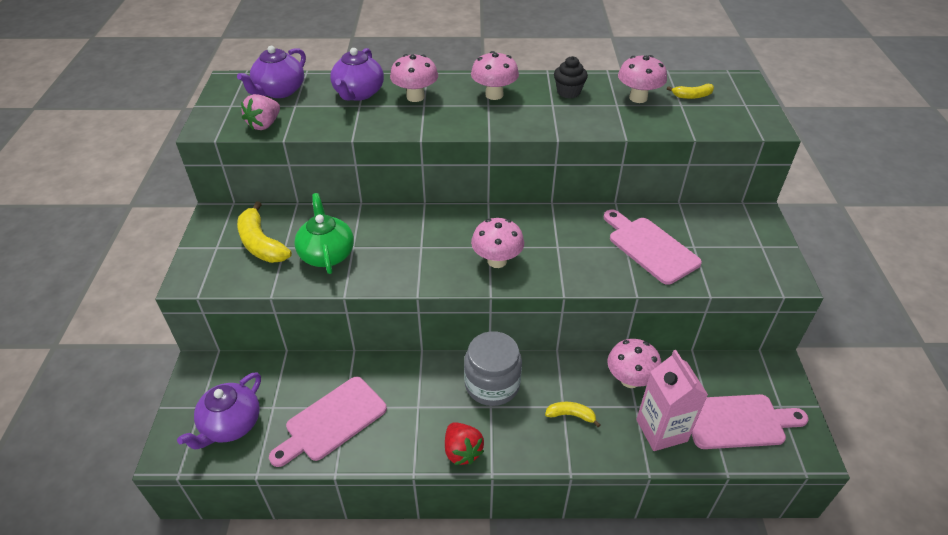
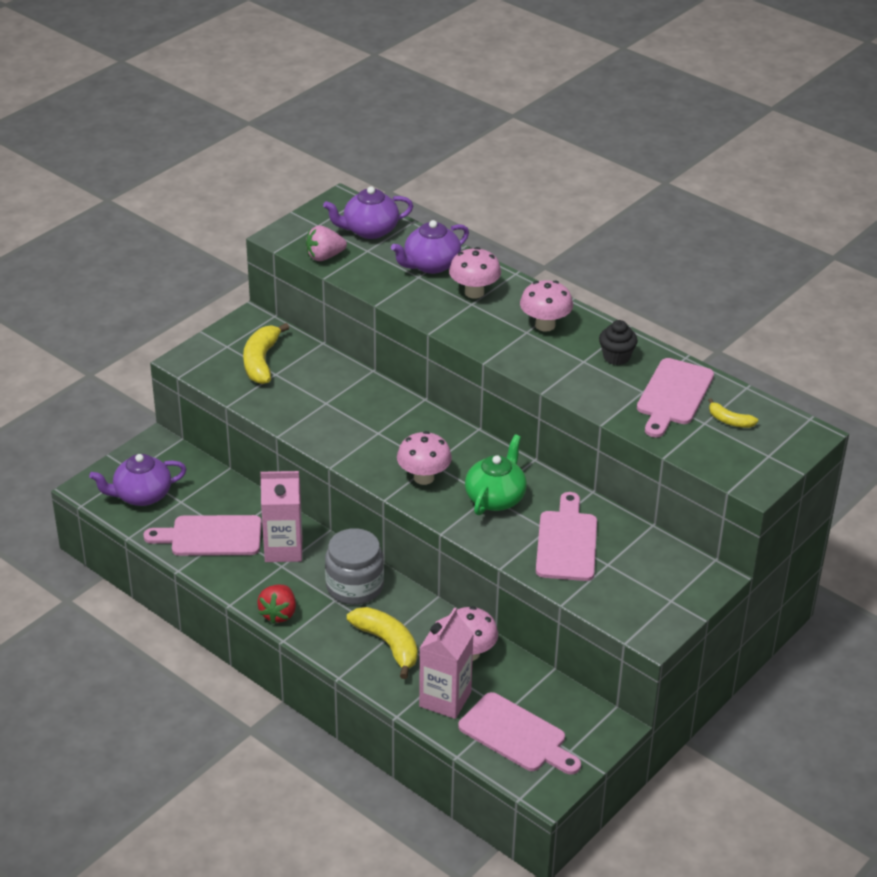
camera: 40 degrees right, 5 degrees down
(327, 254) = (300, 397): green teapot -> green teapot (496, 498)
(404, 391) = (283, 549): none -> pink carton
(571, 415) = (388, 644): yellow banana -> yellow banana, size x1.83
(638, 98) = (673, 395): pink mushroom -> pink cutting board

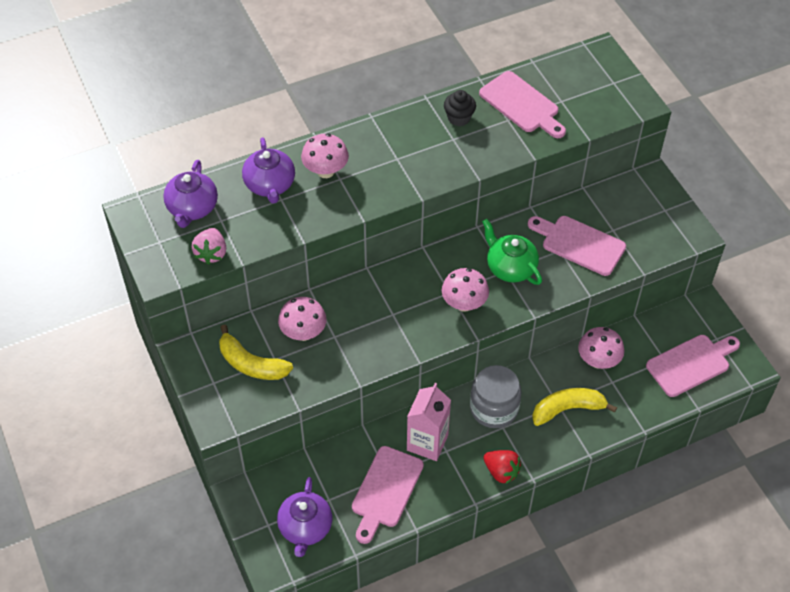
camera: 65 degrees left, 15 degrees up
(445, 699) = (639, 394): pink carton -> none
(545, 325) = (395, 144): pink mushroom -> pink mushroom (303, 333)
(729, 421) = (566, 86): yellow banana -> none

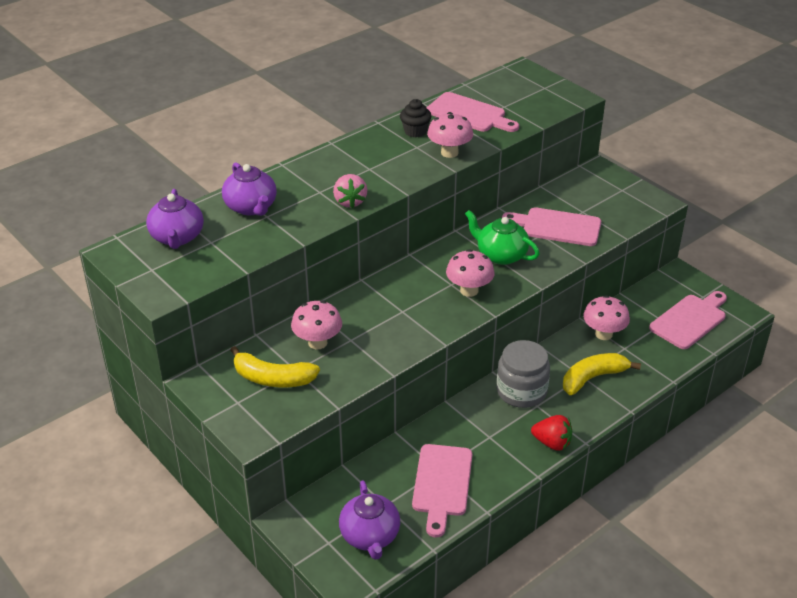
camera: 15 degrees left, 15 degrees down
(211, 253) = (210, 269): pink strawberry -> pink strawberry (350, 202)
(325, 171) = (303, 188): pink mushroom -> pink mushroom (449, 153)
(427, 442) = (467, 433): pink carton -> none

